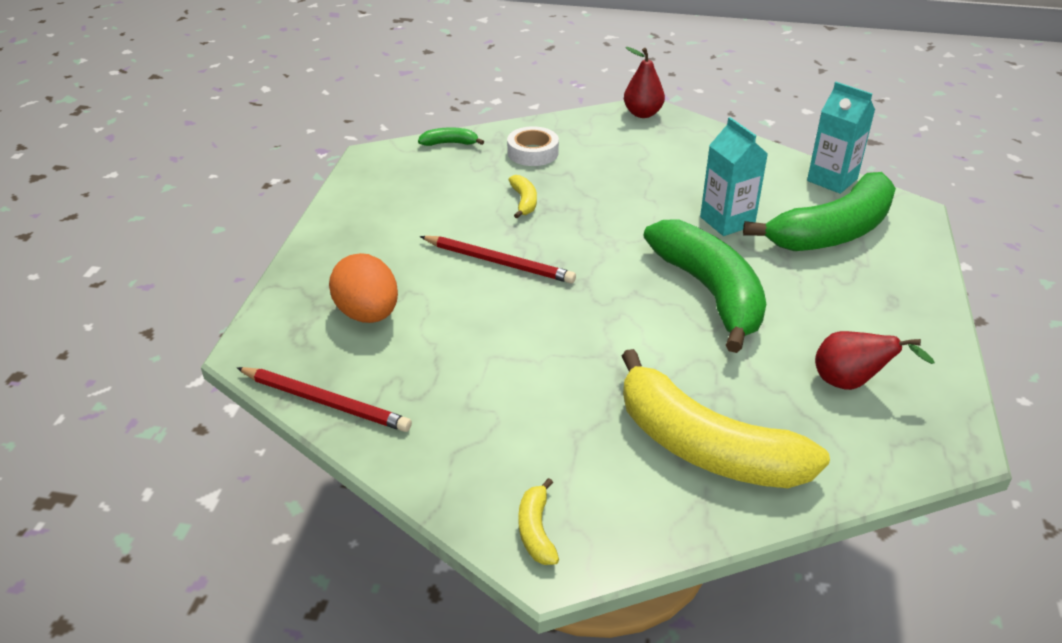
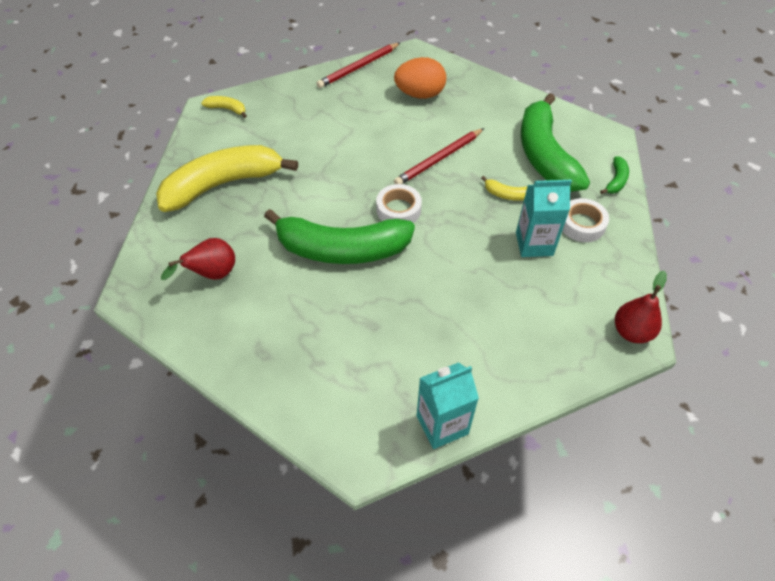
camera: 115 degrees right, 15 degrees up
(612, 269) = (398, 210): none -> white tape
(727, 221) = (419, 304): turquoise carton -> turquoise carton (534, 244)
(832, 232) = (365, 370): green banana -> green banana (544, 155)

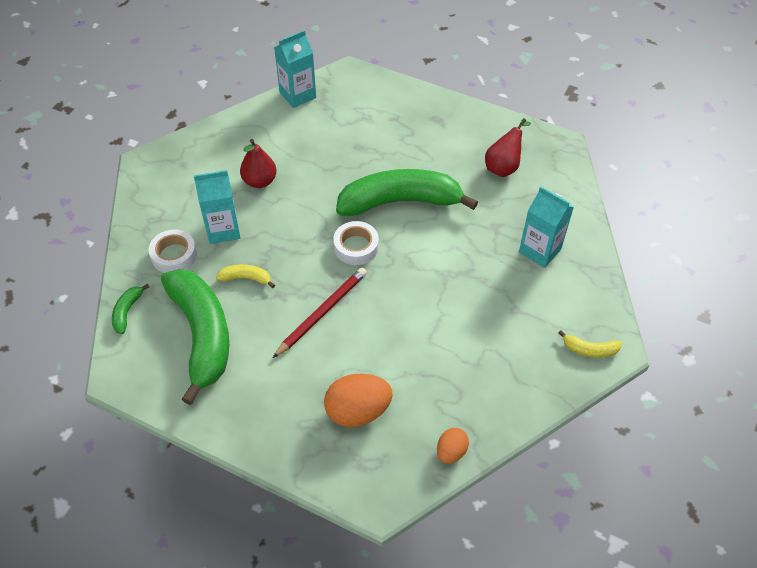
camera: 170 degrees right, 0 degrees up
(223, 184) = (540, 250): yellow banana -> turquoise carton
(358, 67) = (451, 452): red pencil -> orange egg
(631, 332) = (150, 167): red pear -> red pear (259, 181)

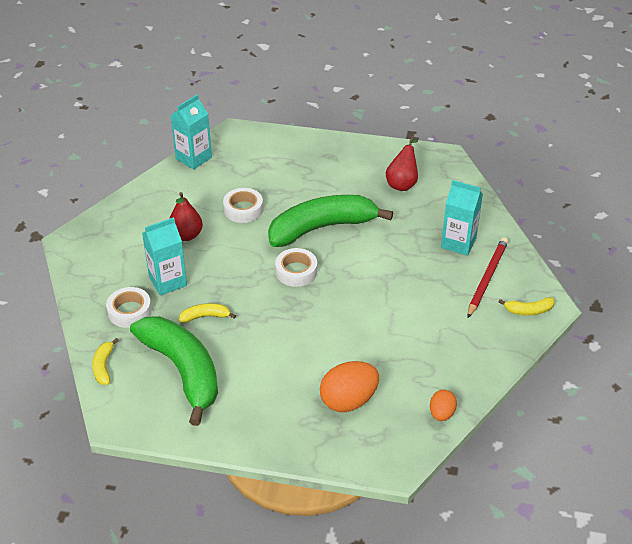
camera: 15 degrees left, 10 degrees down
(127, 311) = (104, 366): green banana -> yellow banana
(322, 312) = (286, 330): red pencil -> red pencil (487, 278)
(327, 163) = (243, 209): none -> white tape

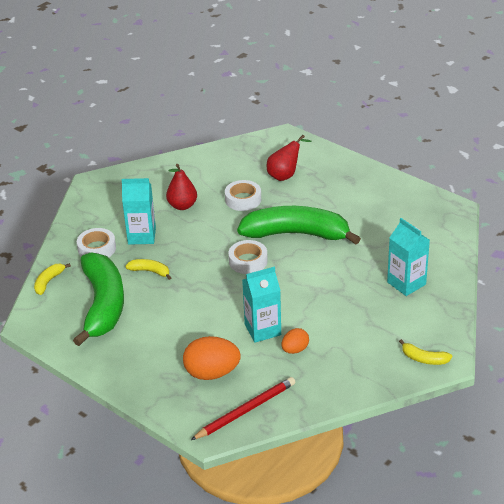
camera: 30 degrees right, 5 degrees down
(193, 158) = (234, 147): turquoise carton -> turquoise carton (262, 329)
(402, 183) = (396, 219): red pear -> red pear (285, 175)
(441, 413) = (279, 411): orange egg -> orange egg (295, 349)
(487, 278) = (408, 320): red pencil -> red pencil (245, 410)

